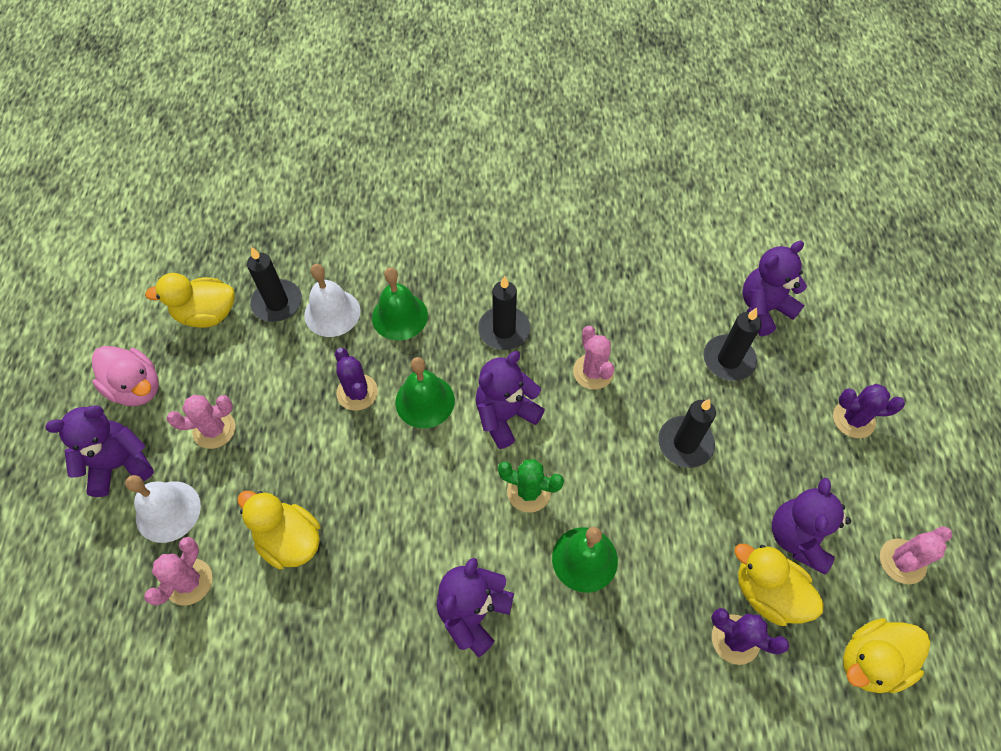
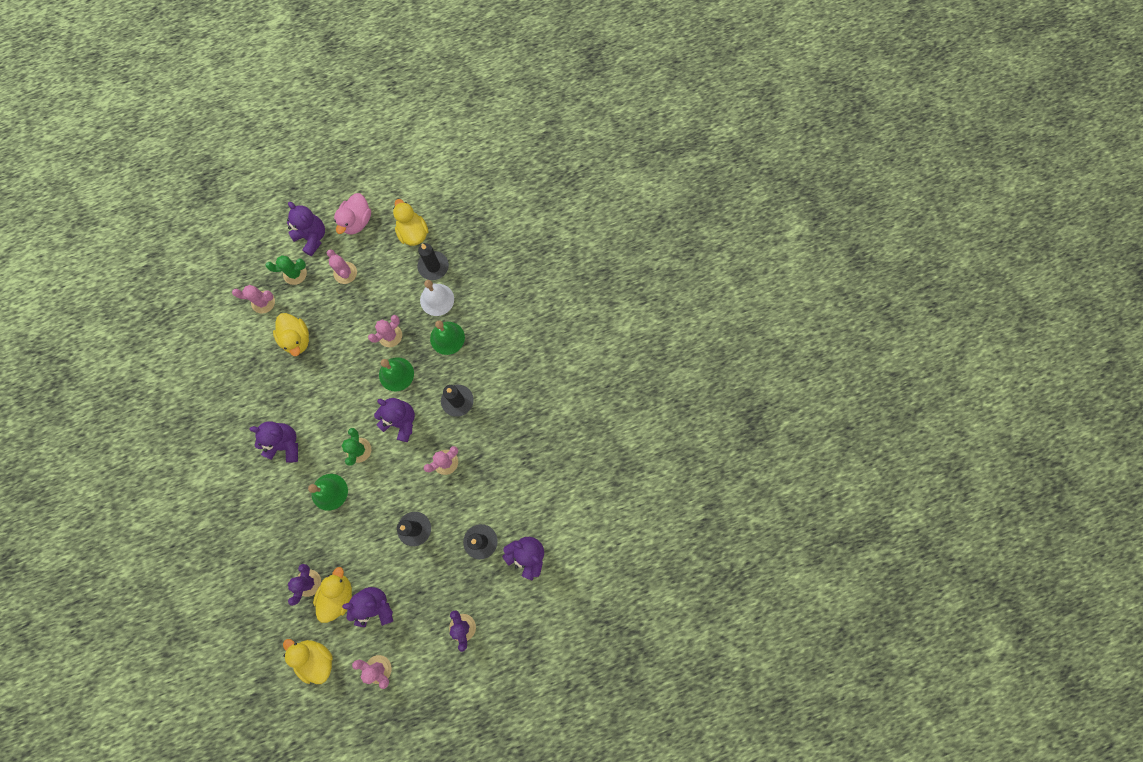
camera: 70 degrees right, 15 degrees up
(168, 511) = (295, 274): white bell -> green cactus
(290, 540) = (297, 339): yellow duck -> yellow duck turned 135 degrees clockwise
(357, 392) = (390, 335): purple cactus -> pink cactus

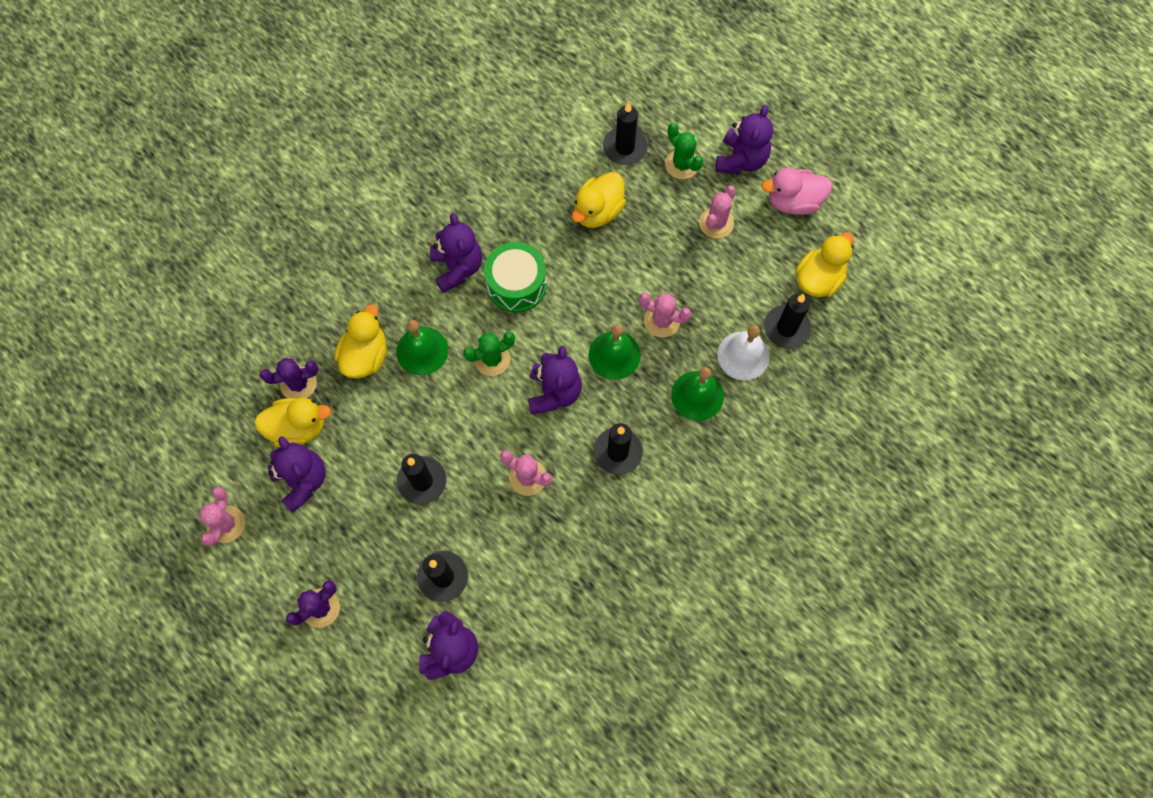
camera: 65 degrees right, 5 degrees down
(263, 302) = (625, 147): pink cactus -> black candle
(316, 658) = (210, 440): yellow duck -> yellow duck (365, 356)
(318, 412) = (516, 285): none -> green drum

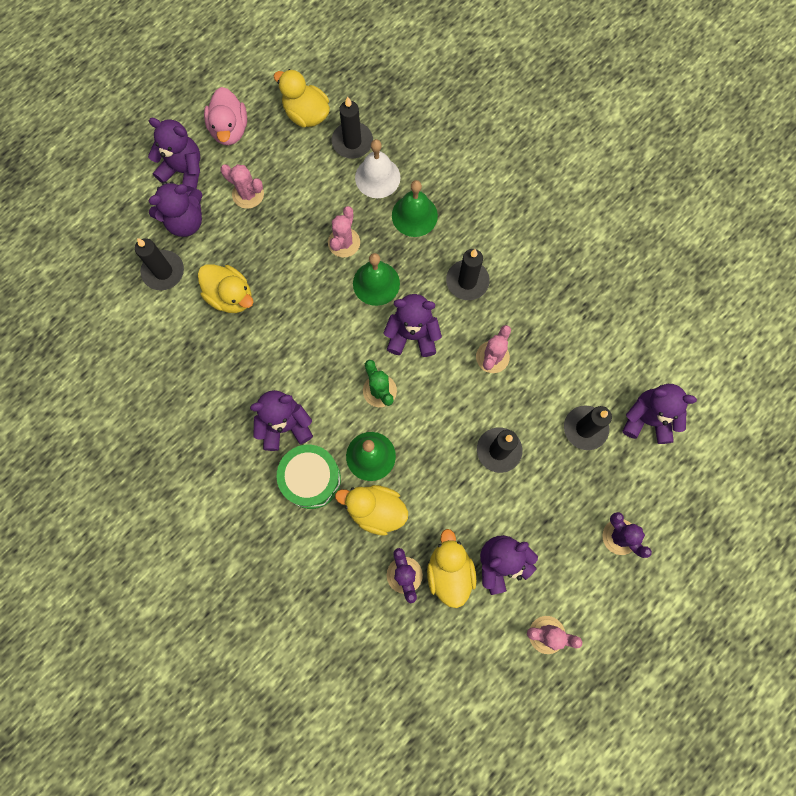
camera: 90 degrees left, 5 degrees up
(516, 285) = (304, 370): green drum -> green drum (311, 479)
(682, 164) = (185, 221): green cactus -> purple teddy bear

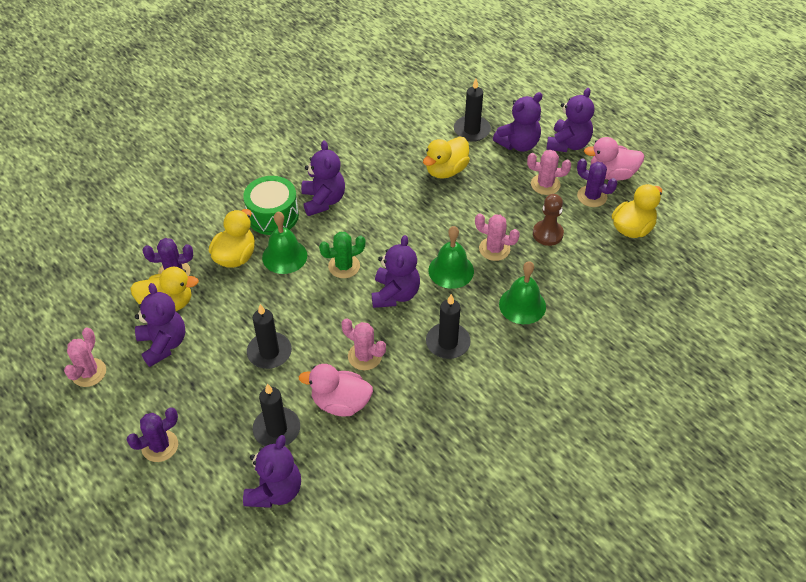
camera: 95 degrees right, 25 degrees down
(185, 221) = (518, 144): purple teddy bear -> purple teddy bear turned 105 degrees counterclockwise
(248, 194) = (545, 184): pink cactus -> pink cactus turned 60 degrees clockwise
(263, 149) = (592, 196): none -> purple cactus
(319, 192) = (547, 234): none -> brown pawn
(352, 142) = (603, 261): black candle -> none
(377, 177) = (564, 278): white bell -> none
(548, 373) = (340, 403): none -> pink duck

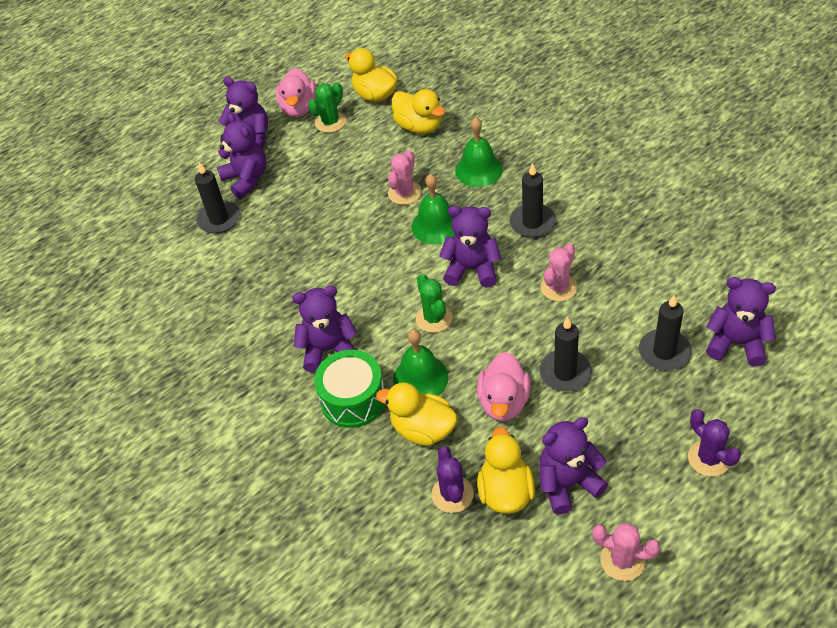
camera: 85 degrees left, 0 degrees up
(340, 403) = (621, 301): pink duck -> pink duck (503, 402)
(446, 170) = (284, 238): yellow duck -> yellow duck (419, 126)
(545, 184) = (311, 156): pink cactus -> none
(547, 234) = (382, 153): brown pawn -> none
(592, 196) = (330, 122): purple cactus -> green cactus

